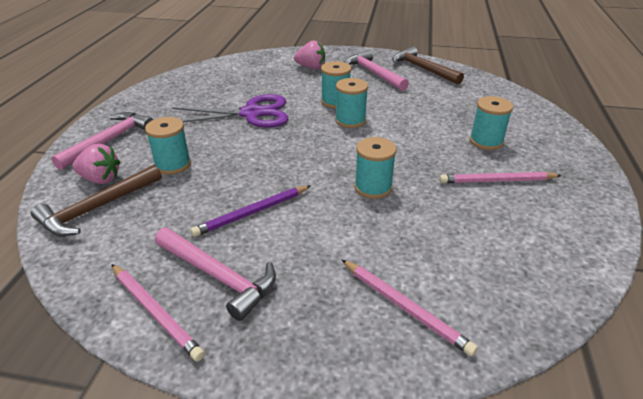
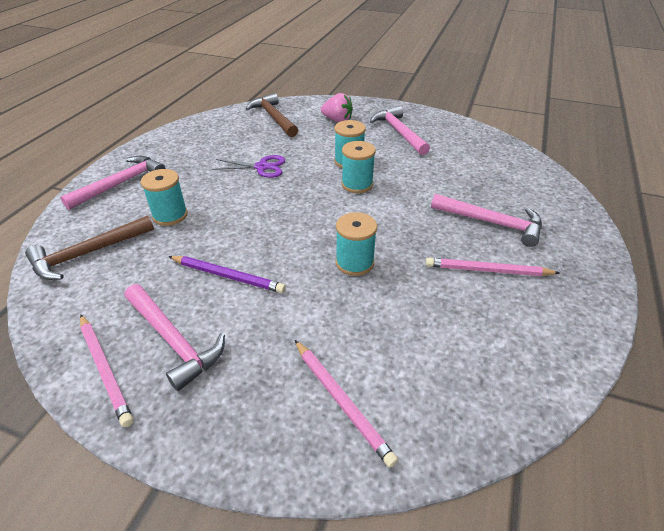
camera: 10 degrees right, 5 degrees up
(100, 179) = (100, 223): pink strawberry -> none
(251, 113) = (262, 167): purple scissors -> purple scissors, size x0.62
(252, 212) = (227, 276): purple pencil -> purple pencil turned 135 degrees counterclockwise
(422, 69) = (452, 131): brown hammer -> brown hammer (273, 117)
(486, 141) = (492, 223): turquoise spool -> pink hammer

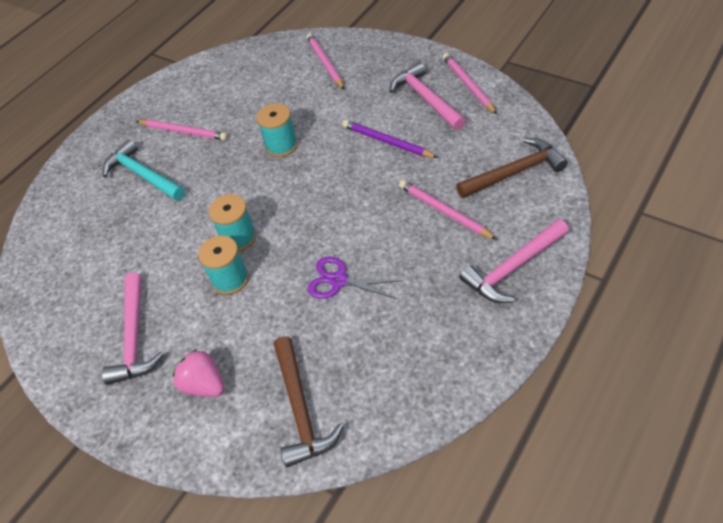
camera: 160 degrees left, 10 degrees up
(170, 215) = (444, 211): turquoise spool -> pink pencil
(492, 223) = (143, 175): pink hammer -> turquoise hammer

